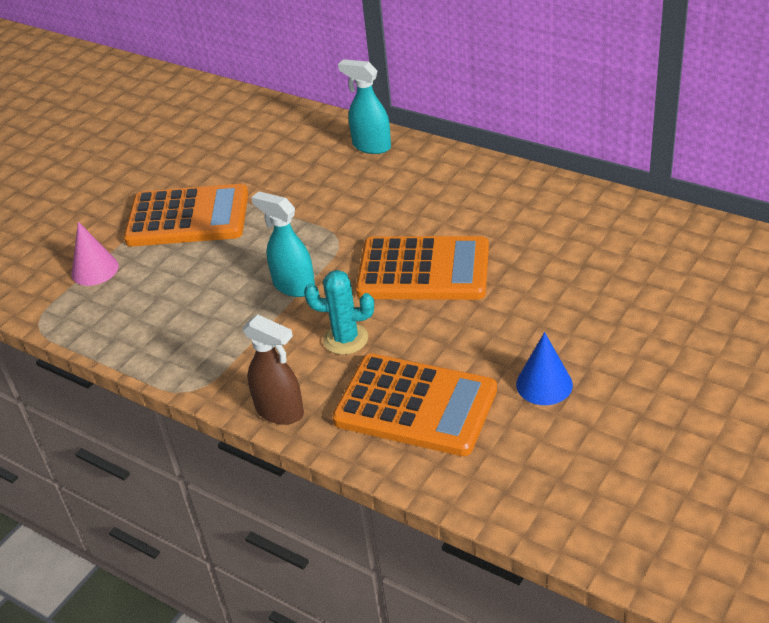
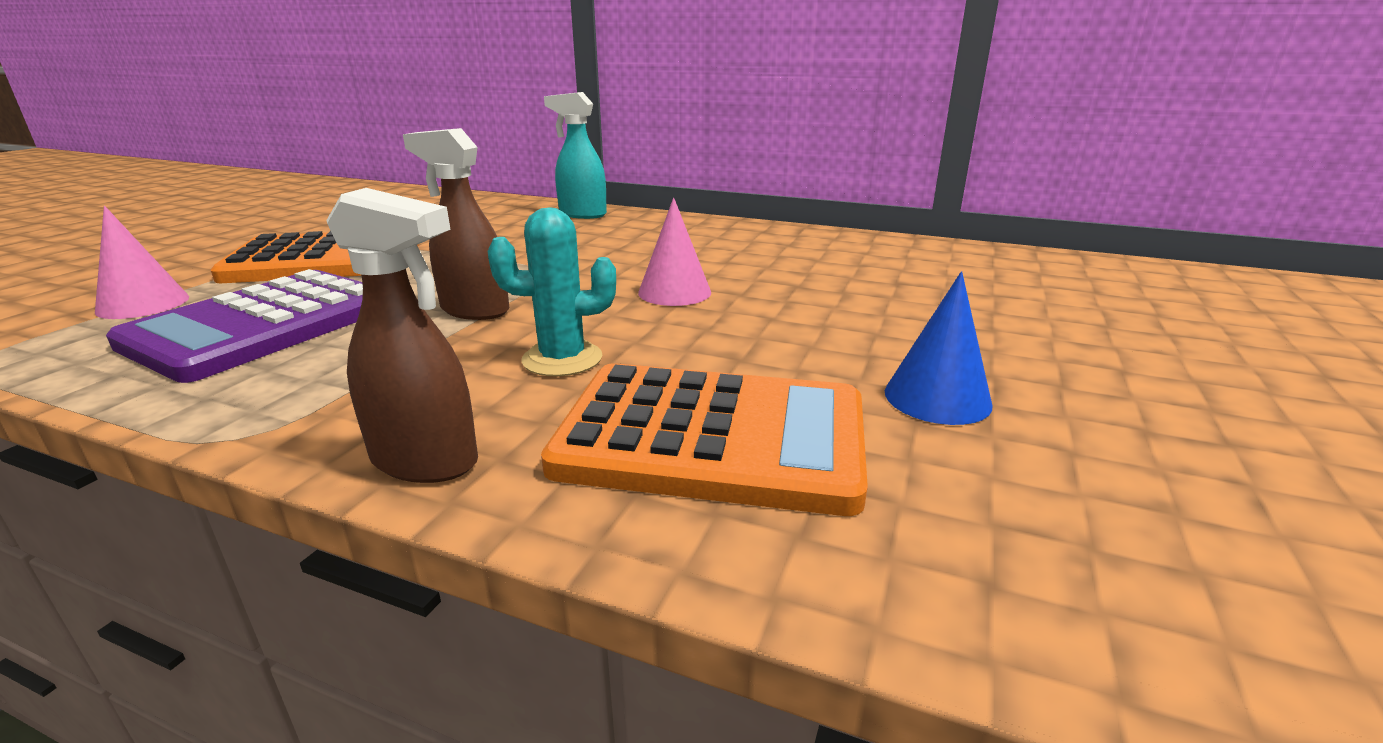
camera: 15 degrees left, 15 degrees down
(172, 296) = (263, 325): none -> purple calculator
(293, 286) = (474, 310): turquoise spray bottle -> brown spray bottle
(423, 270) = (674, 292): orange calculator -> pink cone

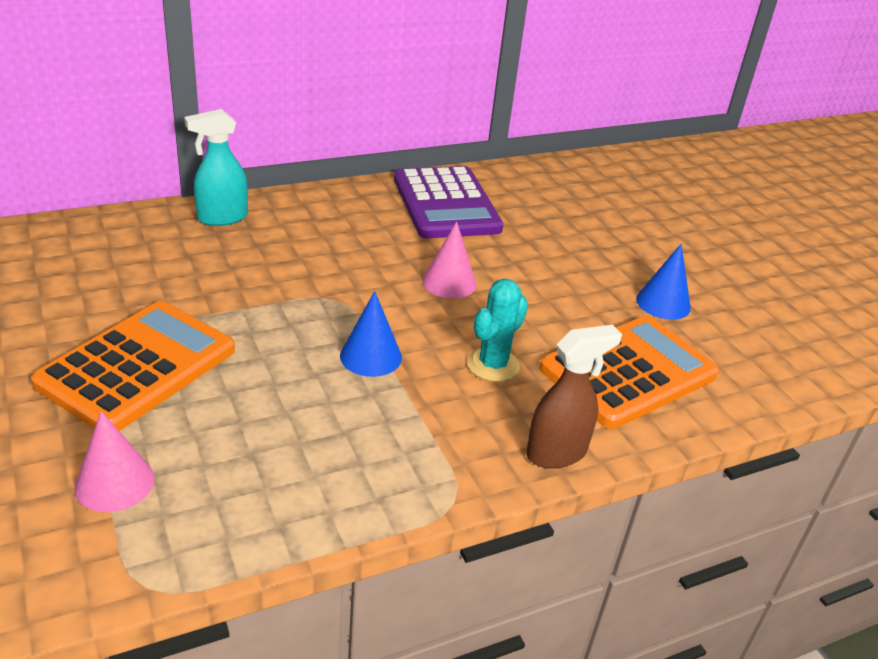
camera: 50 degrees left, 10 degrees up
(263, 325) = (268, 442): purple calculator -> purple calculator (445, 204)
(474, 310) = (371, 356): brown spray bottle -> blue cone

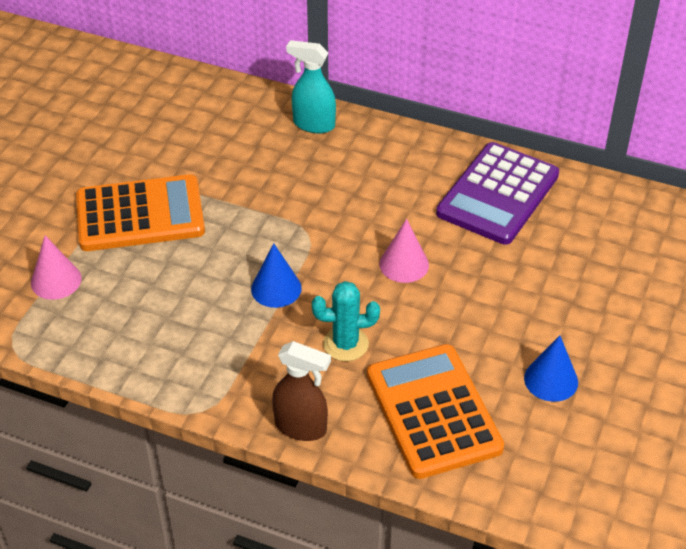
camera: 50 degrees right, 10 degrees up
(628, 372) = (433, 411): orange calculator -> orange calculator turned 120 degrees counterclockwise

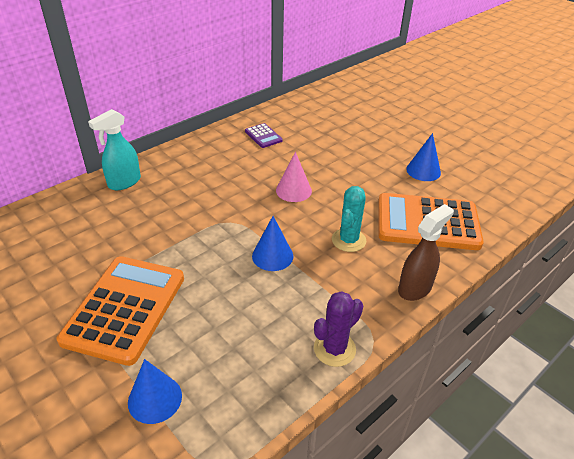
camera: 65 degrees left, 5 degrees down
(56, 280) = (155, 399): pink cone -> blue cone
(173, 383) = (334, 349): none -> purple cactus
(497, 194) = (263, 136): purple calculator -> purple calculator, size x0.44

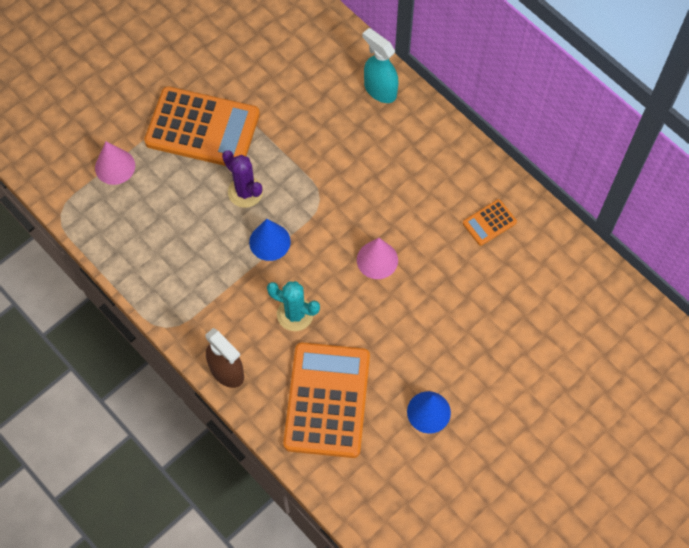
camera: 90 degrees right, 25 degrees up
(155, 399) = (115, 166): blue cone -> pink cone
(263, 136) = (489, 222): purple calculator -> orange calculator
(334, 349) = (157, 294): purple cactus -> purple cactus (245, 192)

